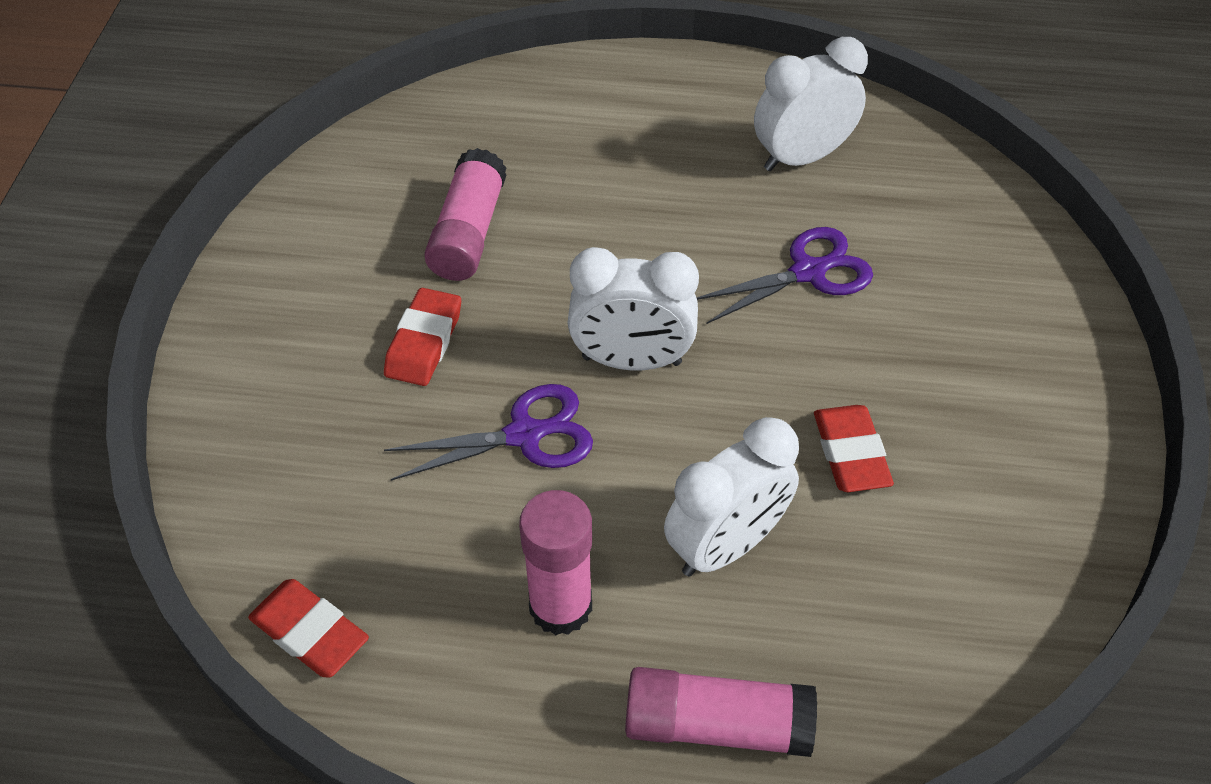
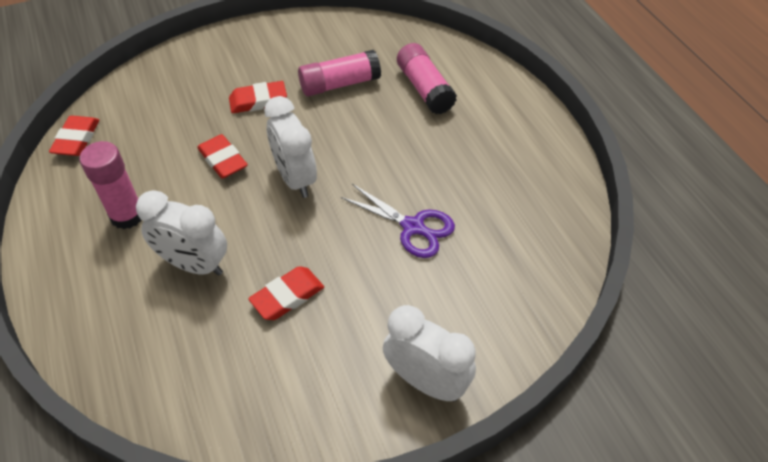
camera: 60 degrees right, 0 degrees up
(525, 434) = (223, 160): purple scissors -> red eraser
(717, 725) = (84, 303): pink glue stick -> pink glue stick (425, 89)
(801, 157) = (505, 189): white clock -> white clock (426, 381)

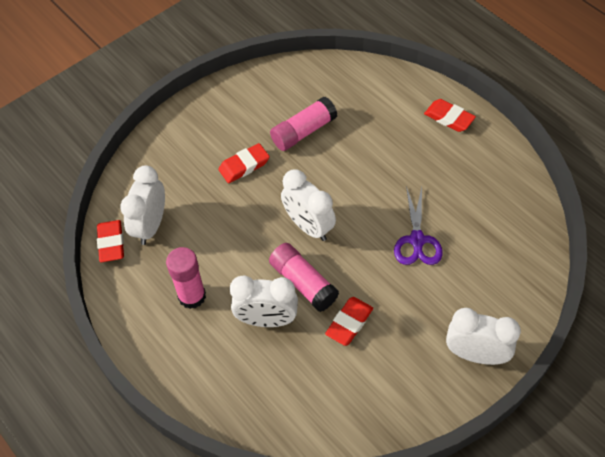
camera: 15 degrees left, 5 degrees up
(127, 133) = (150, 226): none -> white clock
(223, 160) = (243, 227): red eraser -> red eraser (449, 118)
(413, 227) = (417, 240): purple scissors -> purple scissors turned 75 degrees clockwise
(425, 89) = (374, 117): pink glue stick -> pink glue stick (303, 283)

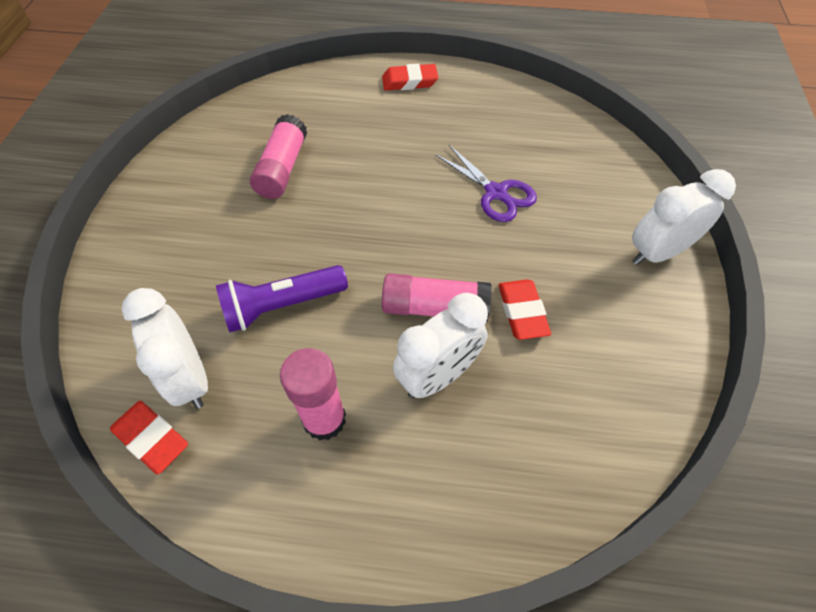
camera: 45 degrees left, 0 degrees up
(226, 220) = (282, 306): none -> purple flashlight
(244, 165) = (248, 238): red eraser -> none
(308, 226) = (381, 250): white clock -> none

